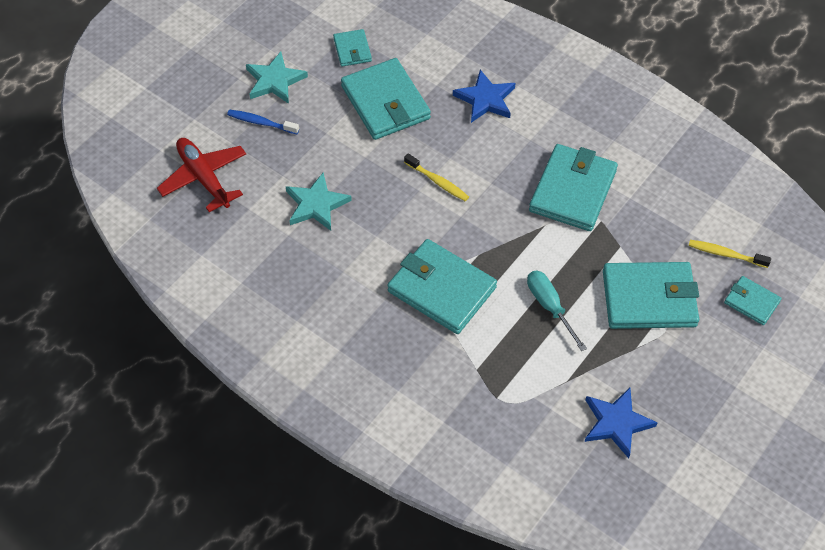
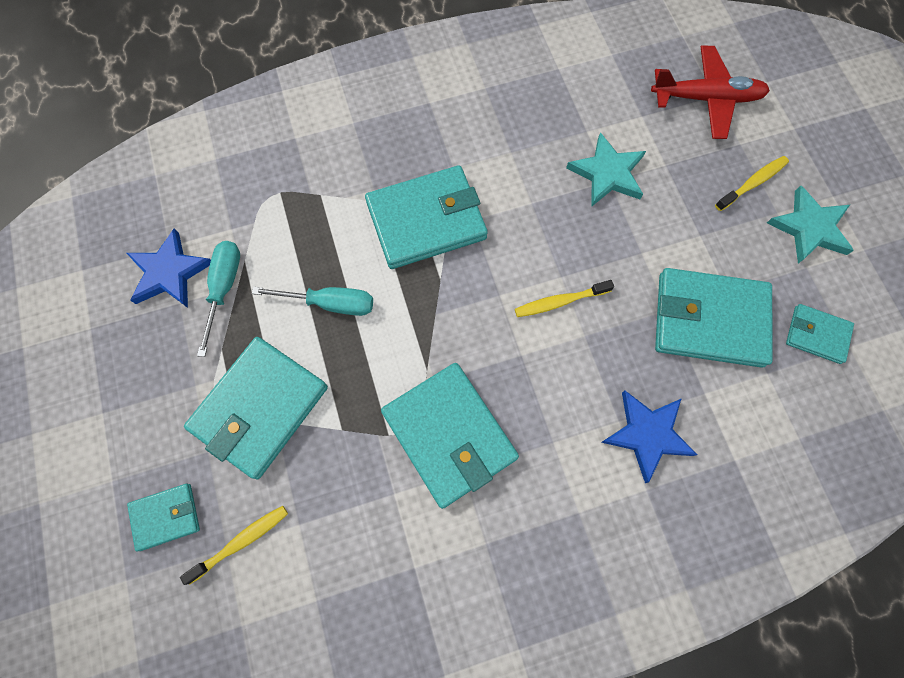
camera: 125 degrees right, 15 degrees up
(261, 122) = (753, 183): blue toothbrush -> yellow toothbrush
(596, 379) = (224, 288): none -> turquoise screwdriver

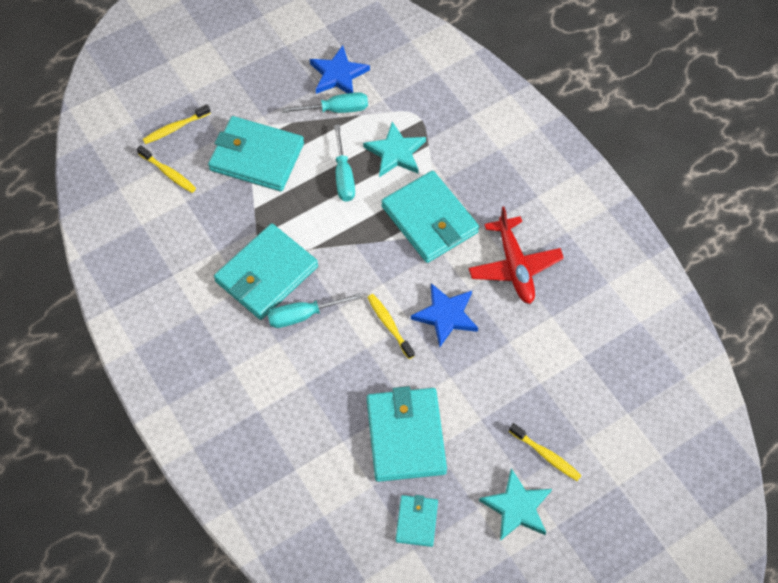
camera: 75 degrees right, 10 degrees down
(166, 516) = (175, 128): turquoise wallet -> yellow toothbrush
(522, 401) = (303, 315): none -> turquoise screwdriver
(607, 173) = (516, 339): turquoise star -> turquoise star (395, 153)
(647, 434) = (300, 404): blue star -> blue star (446, 315)
(706, 99) = (621, 406): red plane -> red plane (514, 266)

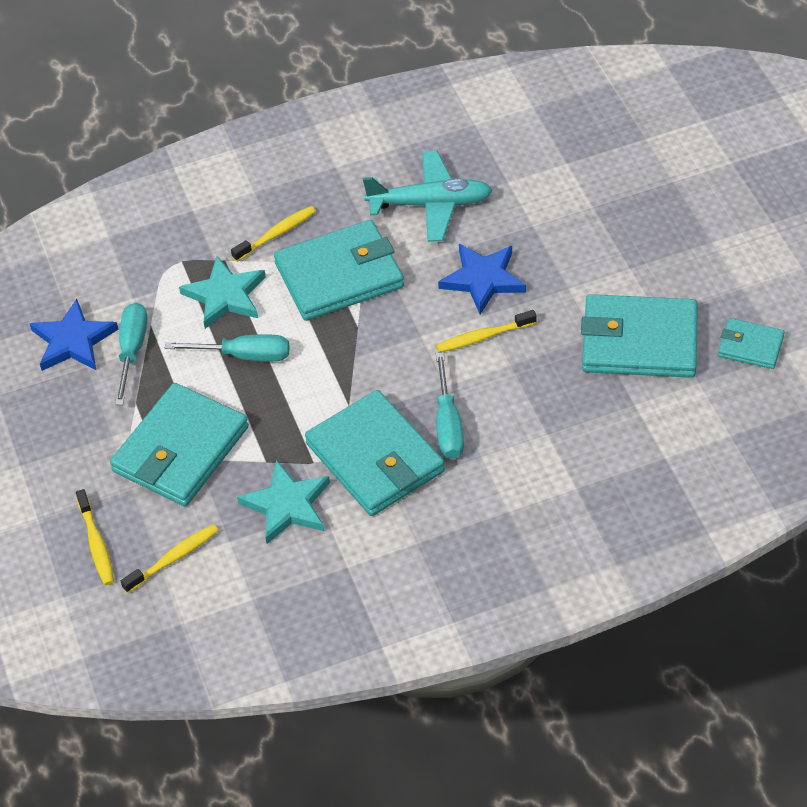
camera: 75 degrees left, 10 degrees down
(514, 266) = (430, 204): red plane -> turquoise plane
(517, 507) = (745, 252): turquoise star -> turquoise star (287, 505)
(546, 455) = (686, 216): yellow toothbrush -> yellow toothbrush (277, 234)

